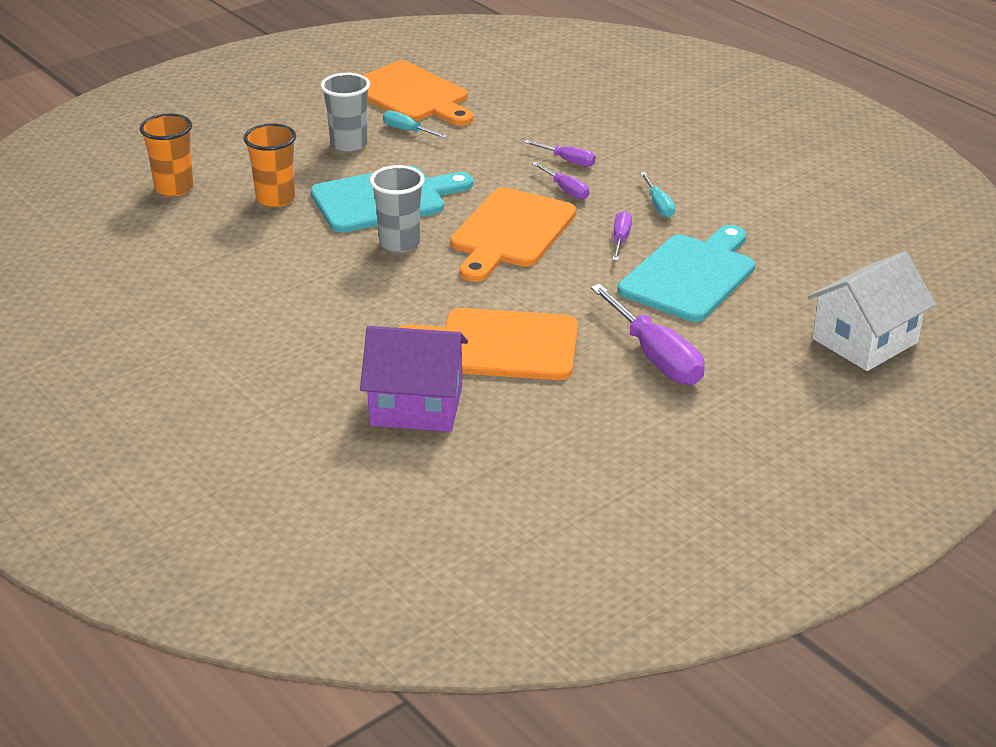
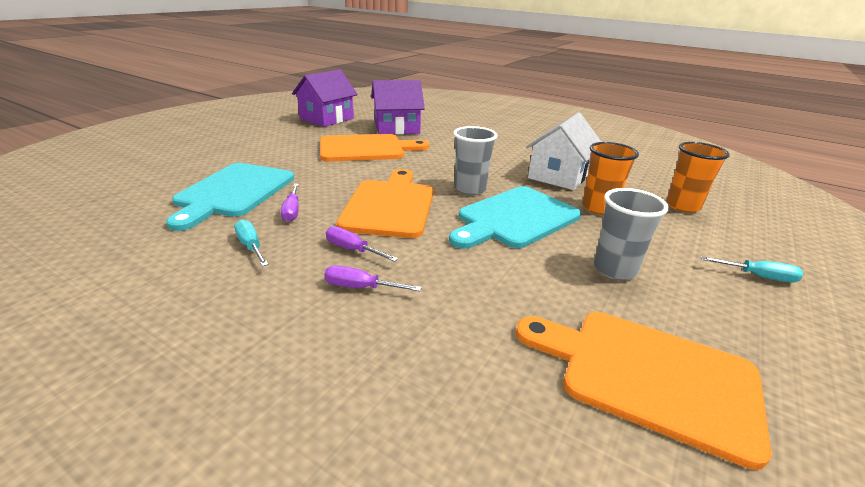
camera: 160 degrees right, 5 degrees down
(407, 131) = (579, 301): turquoise screwdriver -> turquoise screwdriver (759, 276)
(546, 463) = (327, 119): none -> purple house
(656, 357) = (269, 151): purple screwdriver -> none
(865, 340) = (114, 169): white house -> white house (558, 176)

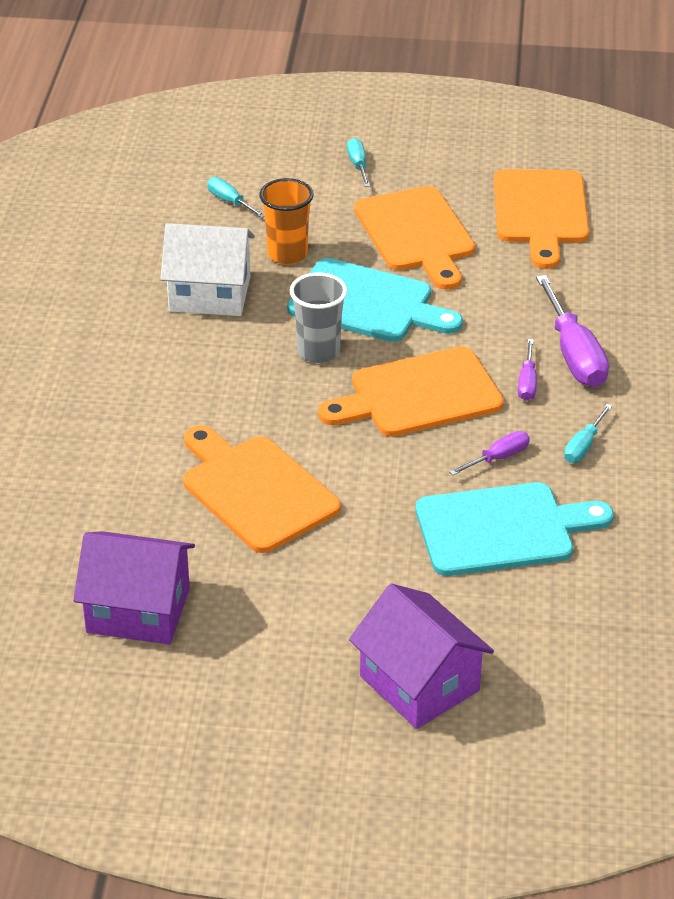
camera: 115 degrees left, 10 degrees up
(360, 287) = (574, 355): purple screwdriver -> purple screwdriver, size x1.92
(396, 128) = (123, 500): purple house -> purple house (419, 683)
(614, 269) = (416, 234): grey cup -> orange cutting board
(682, 206) = (230, 201): orange cup -> turquoise screwdriver

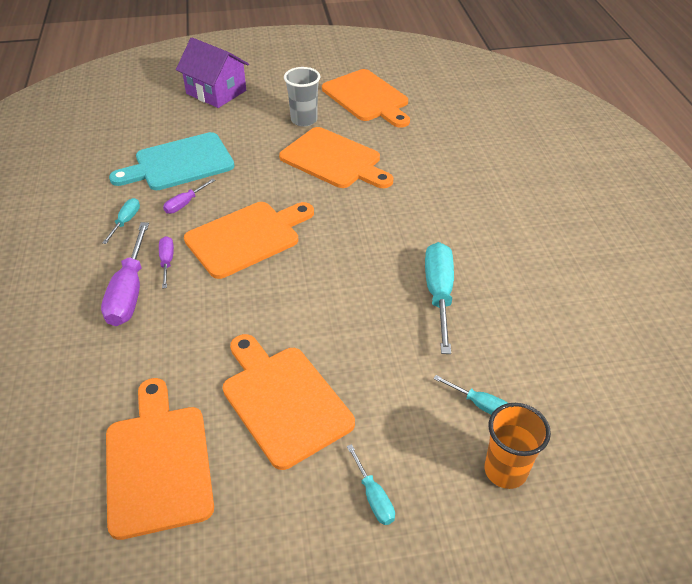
camera: 165 degrees right, 5 degrees up
(138, 610) = (367, 98): purple house -> orange cutting board
(210, 294) = (439, 293): white house -> turquoise screwdriver
(287, 254) = (395, 348): orange cup -> orange cup (505, 470)
(318, 351) = (331, 258): grey cup -> grey cup (304, 120)
(367, 303) = (307, 309): turquoise cutting board -> none
(574, 355) = (129, 292): purple screwdriver -> purple screwdriver turned 150 degrees counterclockwise

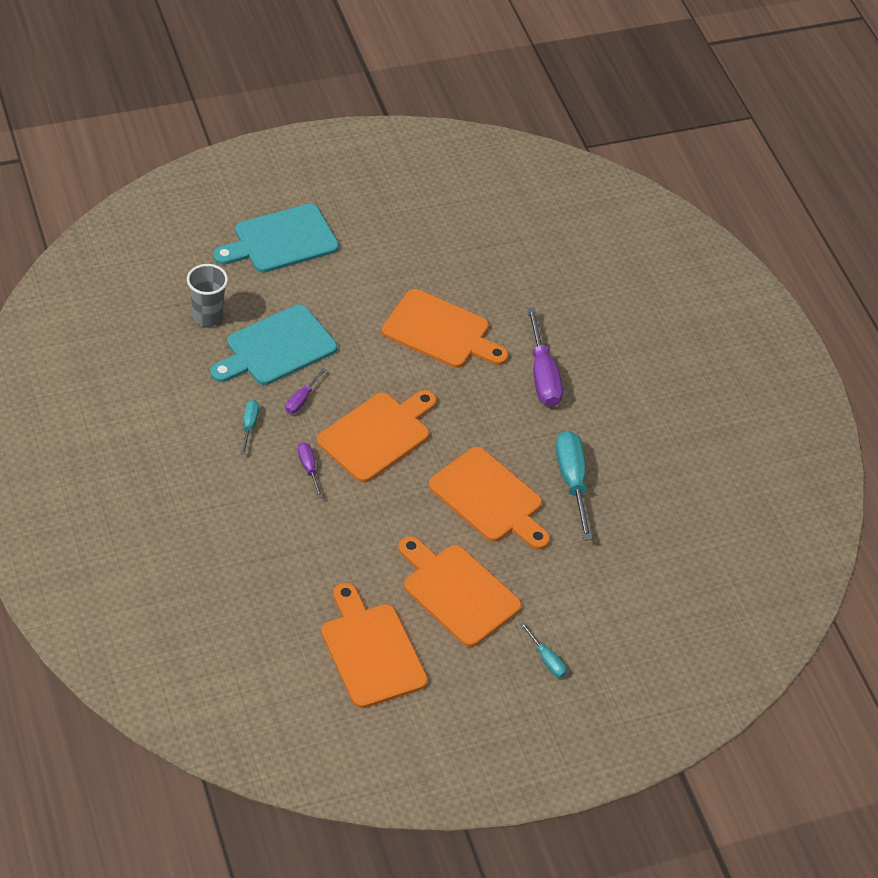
camera: 15 degrees left, 5 degrees up
(129, 292) = (285, 504): purple screwdriver -> purple screwdriver (543, 376)
(216, 92) = (281, 240): purple house -> turquoise cutting board
(304, 120) = (394, 277): grey cup -> grey cup (207, 316)
(367, 98) = (457, 239): orange cutting board -> orange cutting board (489, 499)
(481, 405) = (620, 581): turquoise screwdriver -> none
(505, 470) = (644, 631): orange cup -> none

